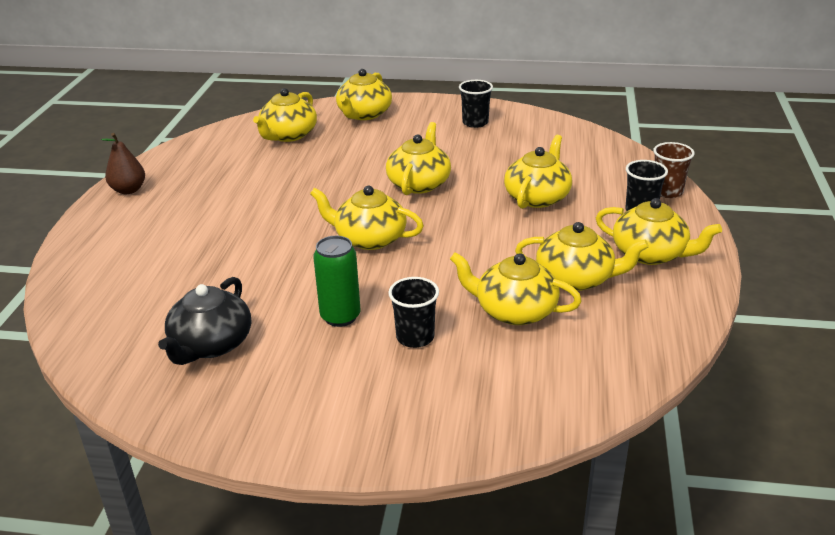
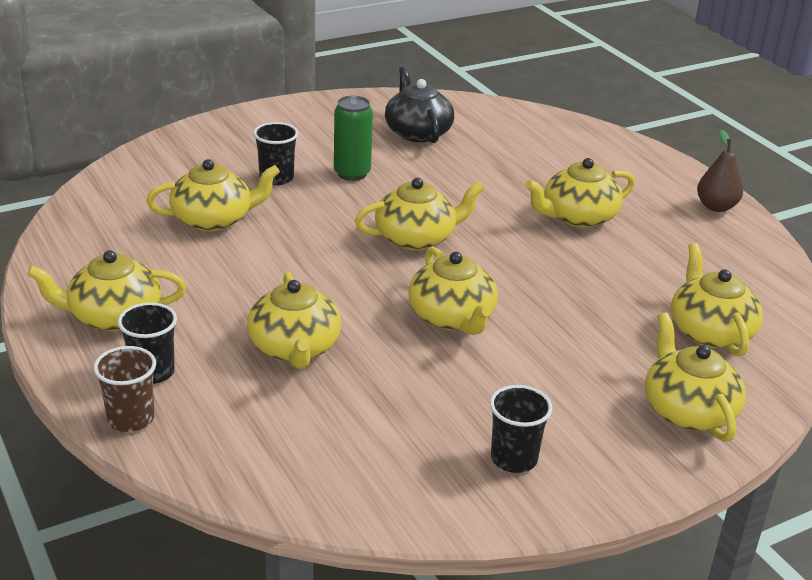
camera: 140 degrees right, 0 degrees up
(576, 278) = (178, 264): yellow teapot -> yellow teapot (578, 217)

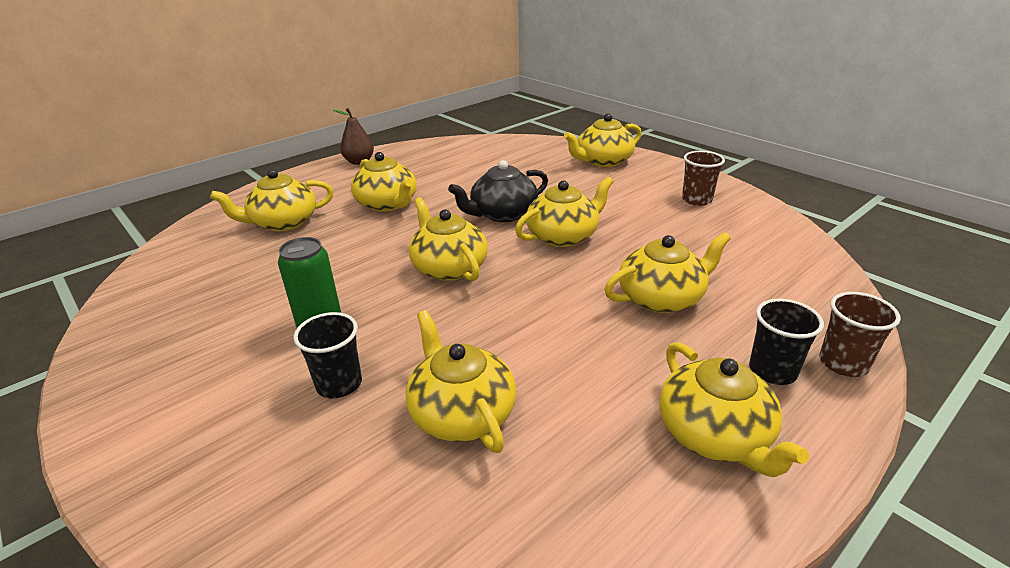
camera: 100 degrees left, 0 degrees up
(417, 132) = (213, 299): black teapot -> black teapot (502, 214)
(514, 459) = (696, 200): black cup -> brown cup
(709, 331) = (519, 159): yellow teapot -> yellow teapot (283, 222)

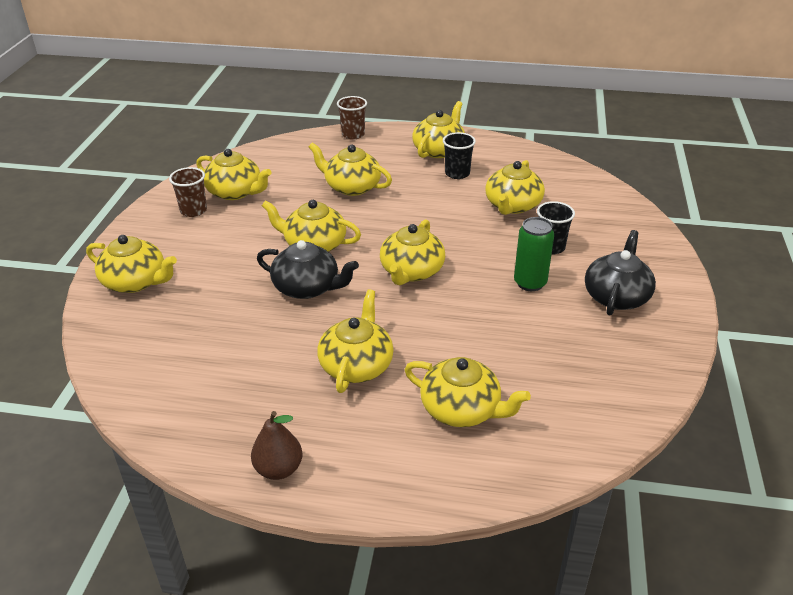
camera: 130 degrees left, 5 degrees up
(202, 375) = (616, 296): none -> black teapot
(718, 226) = (235, 192): none -> yellow teapot
(772, 371) = (380, 147): black cup -> black cup (457, 173)

